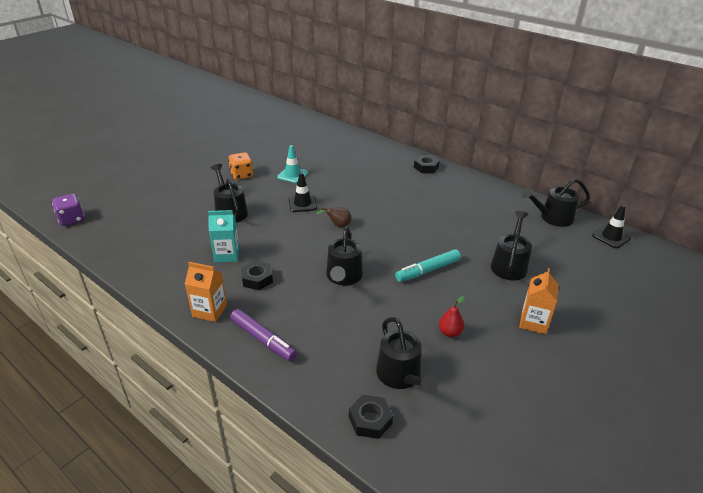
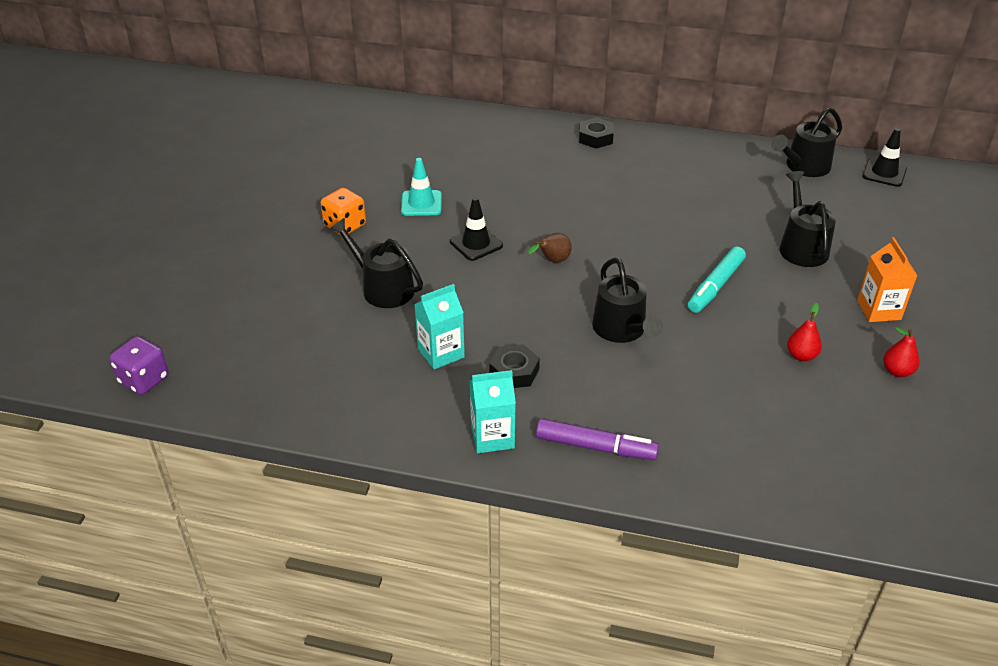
camera: 25 degrees left, 5 degrees up
(210, 311) = (492, 437): orange carton -> turquoise carton
(370, 420) = (798, 490): black nut -> none
(401, 376) = (790, 427): black watering can -> none
(513, 368) = (897, 371): none -> red pear

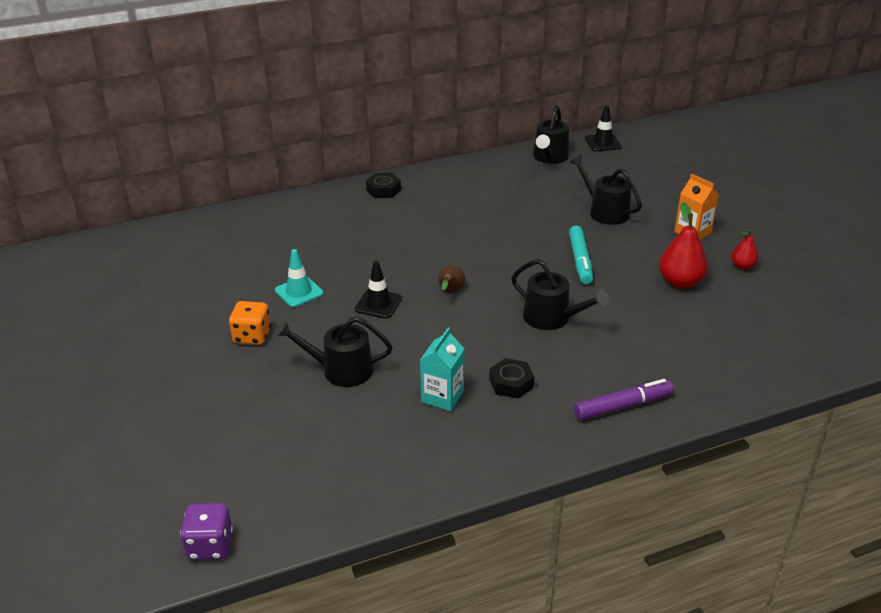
camera: 35 degrees left, 5 degrees down
(492, 437) = (547, 436): turquoise carton -> none
(801, 355) = (680, 282): red pear -> red pear, size x1.74

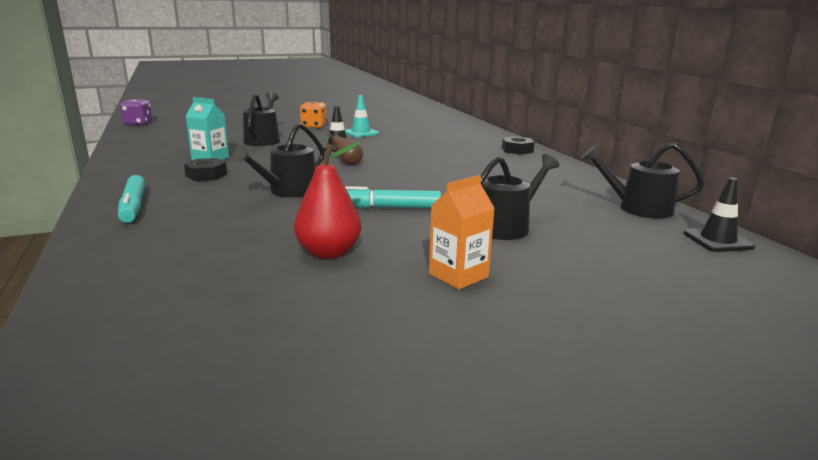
camera: 90 degrees right, 15 degrees down
(622, 406) = (133, 206): purple marker -> turquoise marker
(742, 266) = (357, 302): red pear -> none

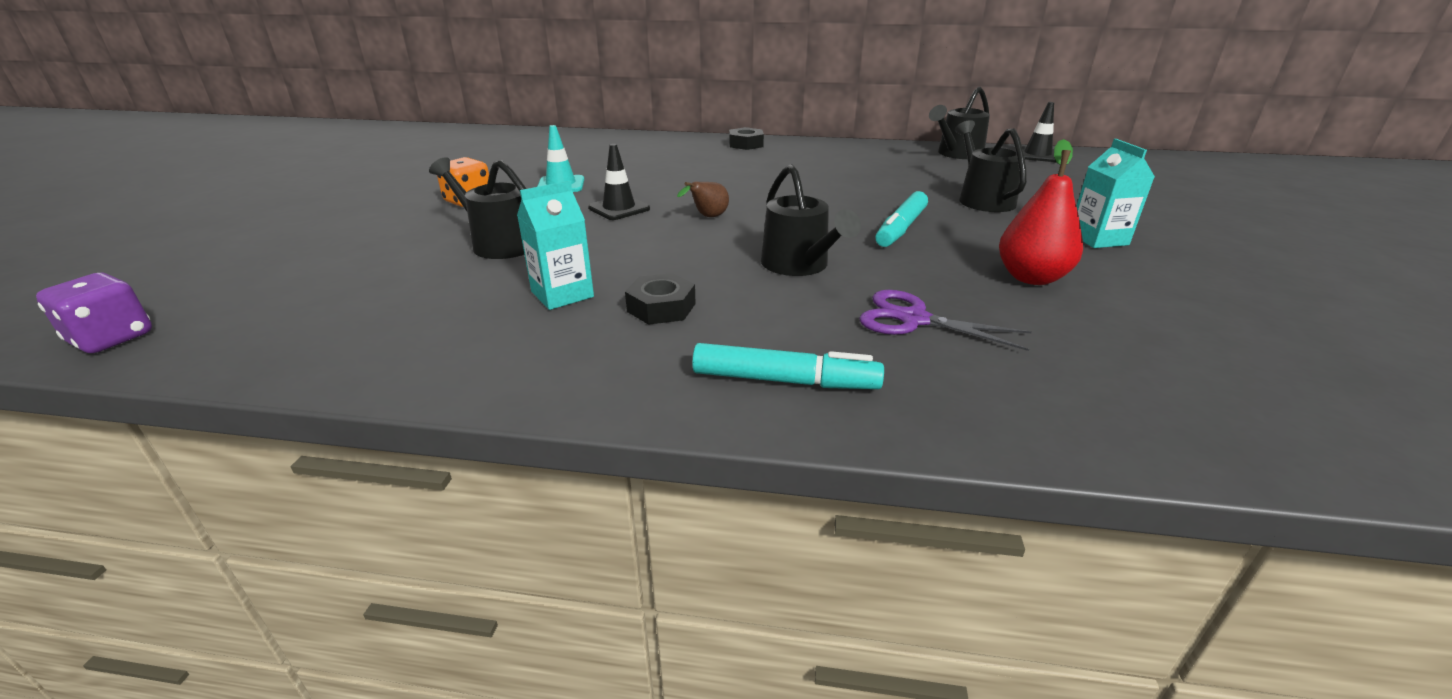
camera: 60 degrees left, 10 degrees up
(225, 224) = (913, 319): none -> purple scissors
(458, 275) = (1098, 239): orange carton -> turquoise carton

